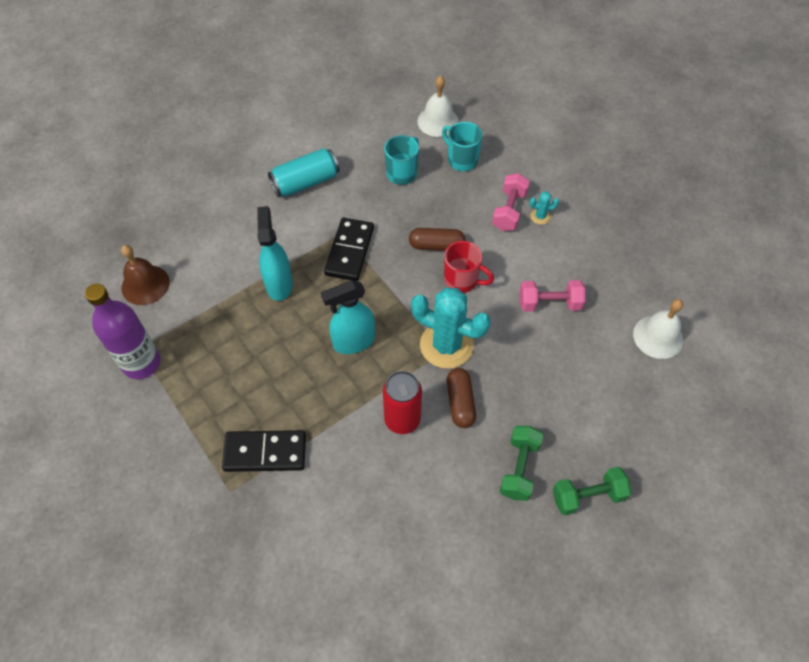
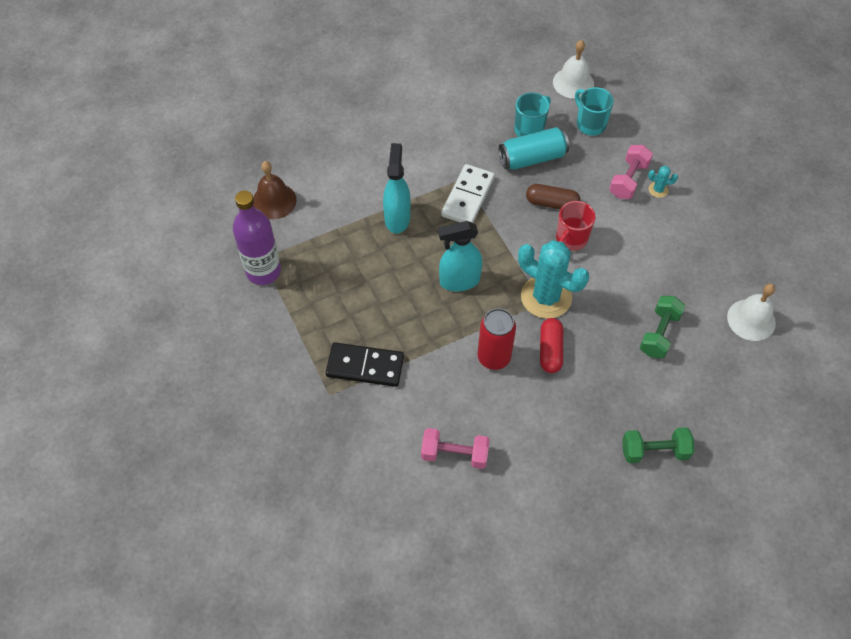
camera: 10 degrees right, 0 degrees up
(305, 182) = (435, 126): turquoise can -> turquoise can (532, 158)
(350, 251) = (468, 197): black domino -> white domino
(460, 402) = (550, 350): brown capsule -> red capsule
(462, 280) = (571, 239): red mug -> red mug turned 90 degrees clockwise
(519, 468) = (595, 417): green dumbbell -> green dumbbell (659, 334)
(549, 303) = (651, 273): pink dumbbell -> pink dumbbell (454, 454)

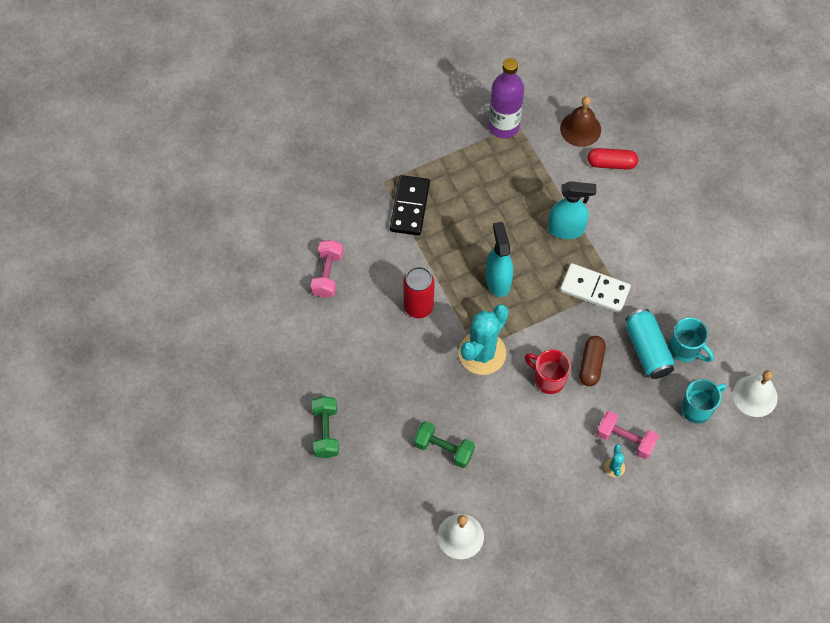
camera: 90 degrees right, 5 degrees up
(550, 350) = (425, 353): red capsule -> red capsule (611, 163)

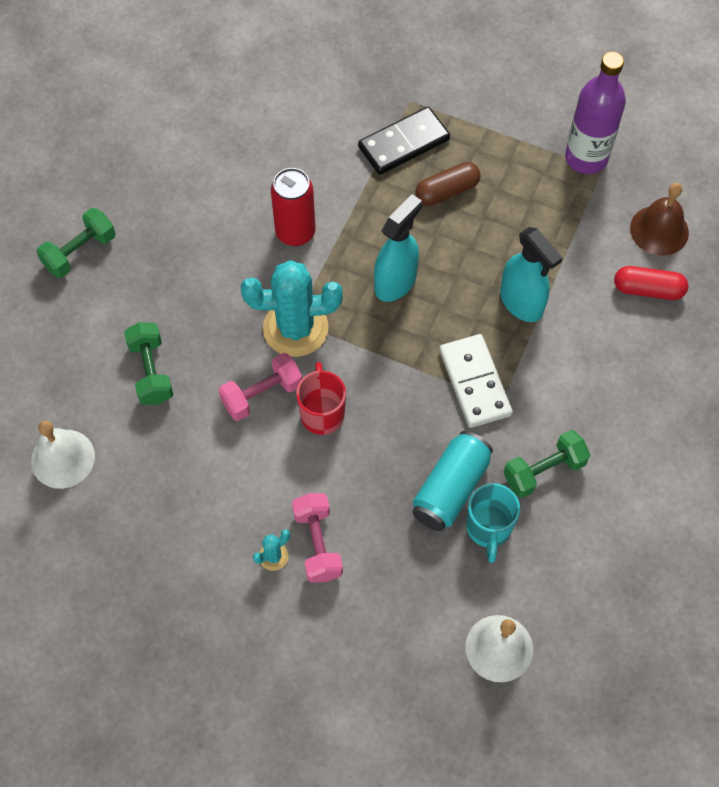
camera: 50 degrees right, 0 degrees up
(327, 274) = (257, 129): pink dumbbell -> pink dumbbell (262, 395)
(591, 364) = (379, 444): brown capsule -> brown capsule (447, 191)
(611, 163) = (648, 290): red capsule -> red capsule turned 45 degrees counterclockwise
(674, 297) = (544, 471): none -> green dumbbell
(697, 408) = (425, 594): turquoise mug -> none

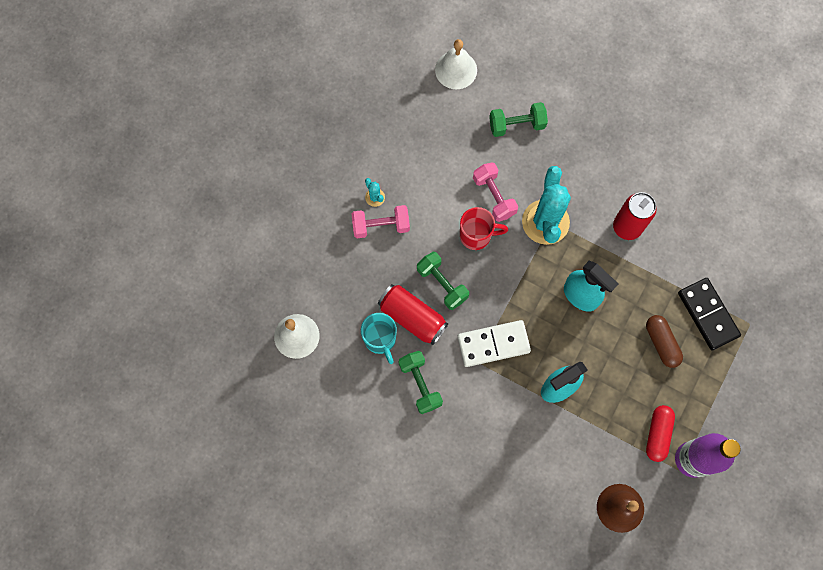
camera: 95 degrees right, 10 degrees up
(80, 252) = (615, 79): green dumbbell -> green dumbbell (442, 284)
(450, 488) = (412, 317): turquoise can -> red can
(488, 529) = (380, 340): turquoise mug -> turquoise mug turned 120 degrees counterclockwise
(648, 290) = (565, 488): red capsule -> red capsule (657, 434)

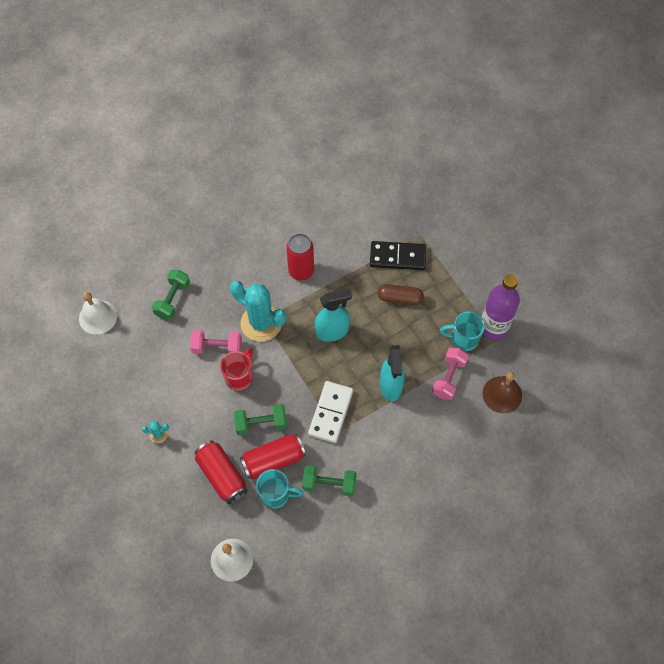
camera: 60 degrees left, 10 degrees down
(370, 279) = (222, 475): none -> red can
(381, 226) = (184, 443): pink dumbbell -> pink dumbbell (449, 378)
(657, 434) = (463, 339): red capsule -> turquoise mug

